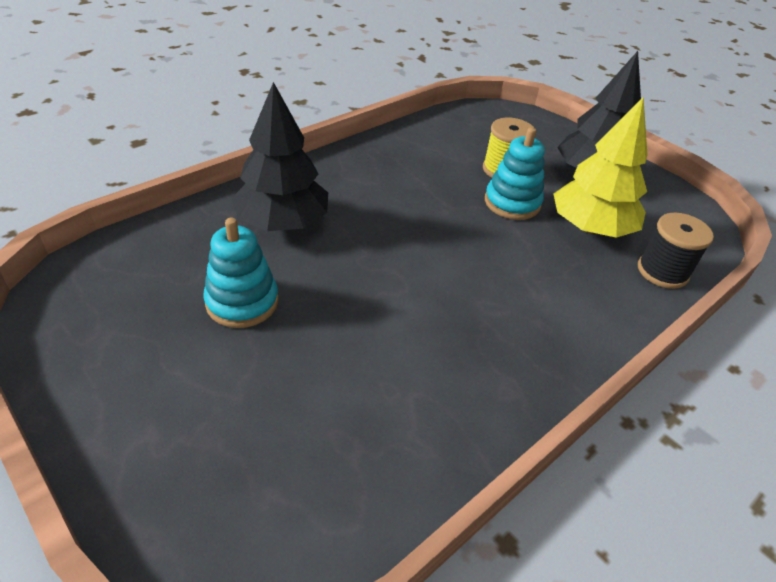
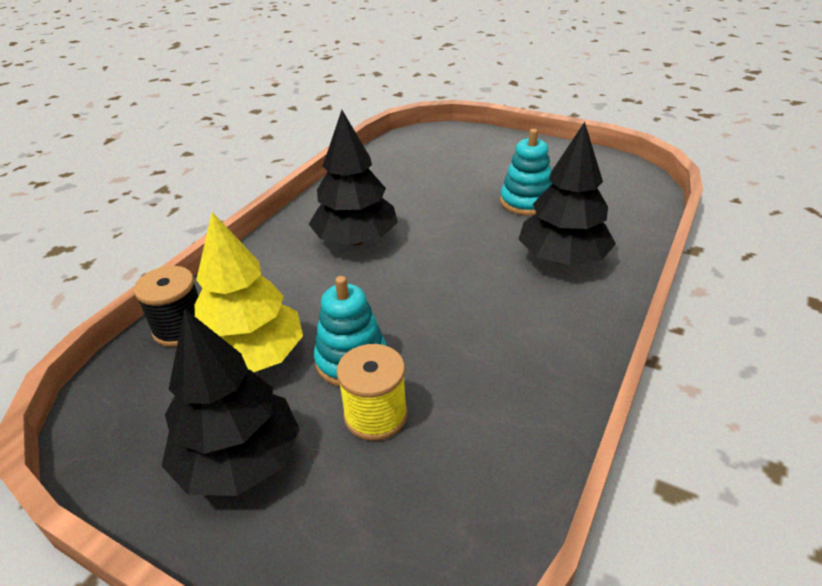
camera: 165 degrees right, 5 degrees down
(479, 317) = (356, 240): none -> black tree

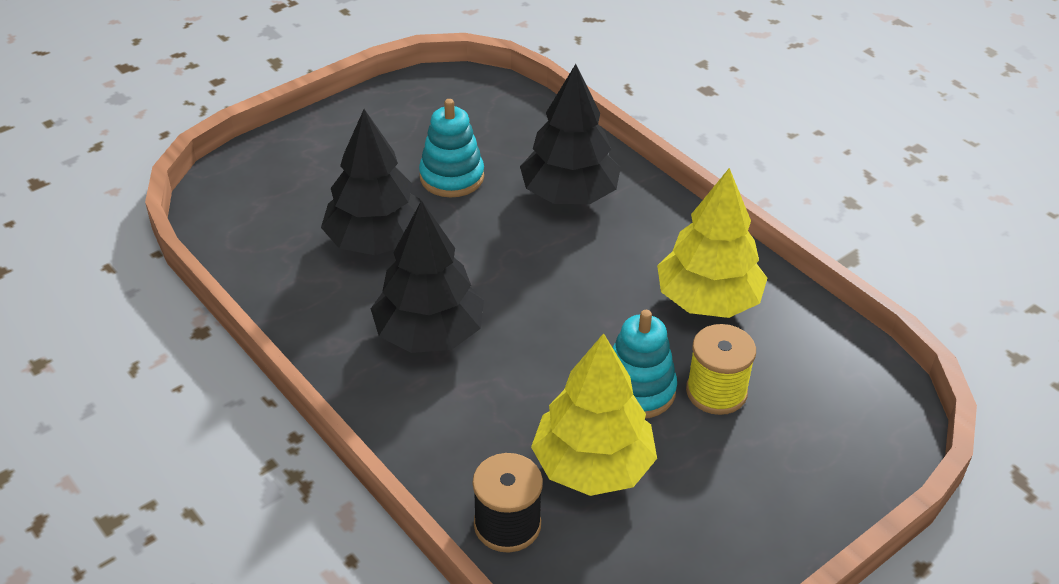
camera: 70 degrees left, 5 degrees up
(239, 460) = (729, 499): black tree -> black tree (376, 241)
(497, 377) = (707, 300): none -> yellow tree

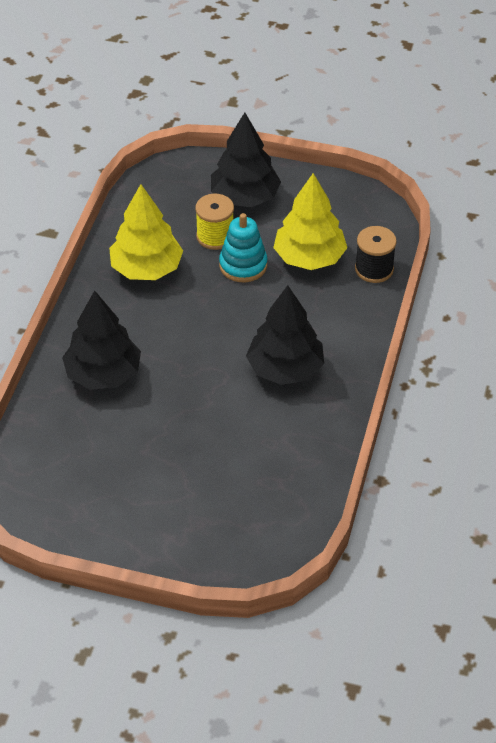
camera: 125 degrees left, 5 degrees up
(376, 241) = (234, 441): black tree -> black tree (245, 197)
(452, 177) = (137, 442): turquoise stacking toy -> none

